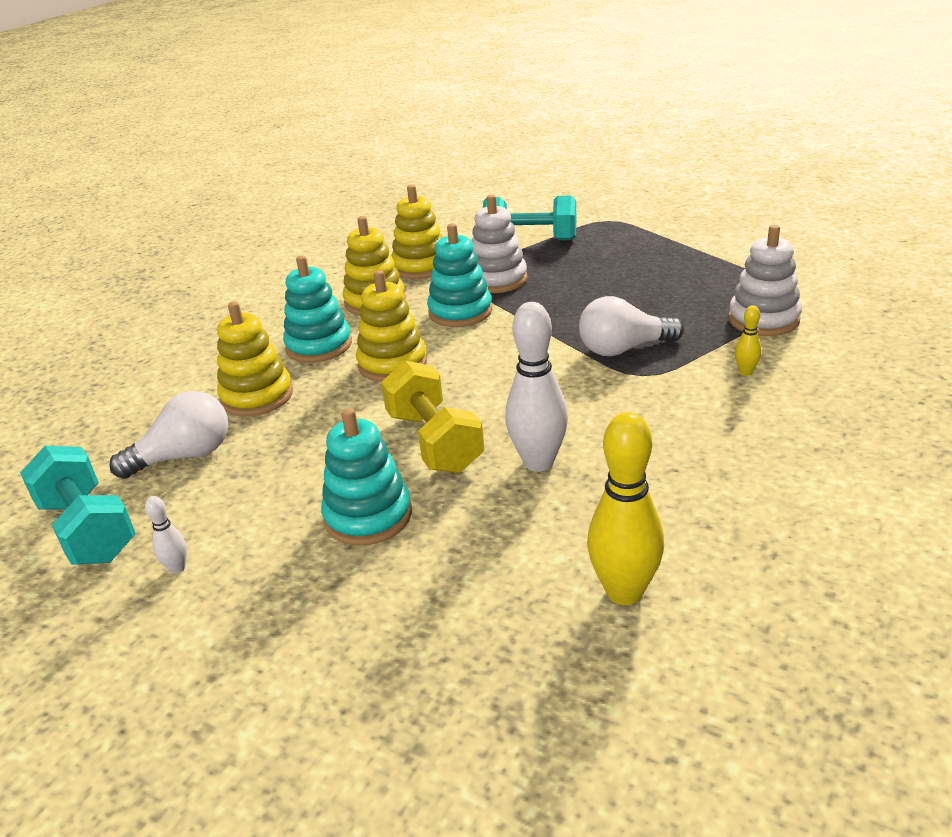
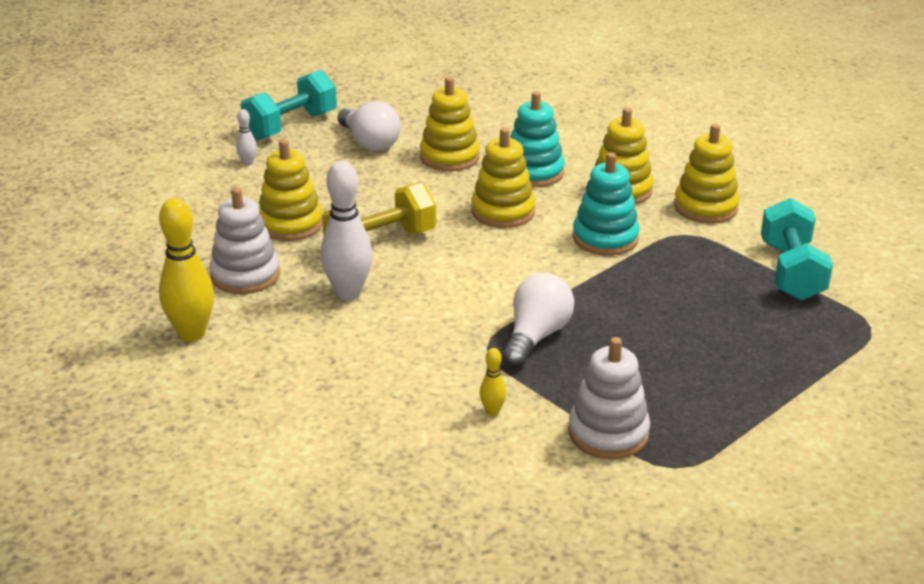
camera: 80 degrees right, 0 degrees up
(368, 516) = (290, 224): turquoise stacking toy -> yellow stacking toy
(497, 280) = (682, 255): white stacking toy -> white stacking toy (245, 275)
(623, 349) = (536, 336): white light bulb -> white light bulb turned 45 degrees clockwise

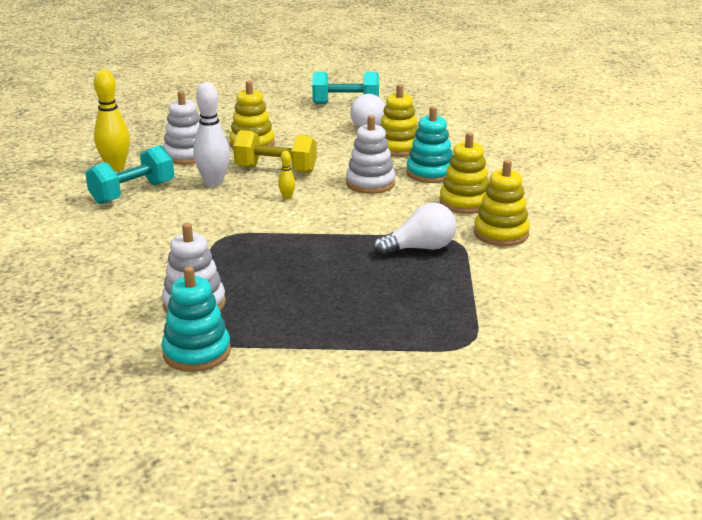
camera: 45 degrees right, 5 degrees down
(248, 163) = (289, 112): white bowling pin -> none
(492, 411) = (164, 263): yellow bowling pin -> yellow bowling pin (287, 197)
(503, 211) = (370, 183): yellow stacking toy -> white stacking toy
(536, 336) = (258, 244): white light bulb -> white light bulb (420, 248)
(605, 238) = (400, 220): turquoise stacking toy -> turquoise stacking toy (197, 352)
(791, 272) = (481, 290): turquoise dumbbell -> turquoise dumbbell (133, 193)

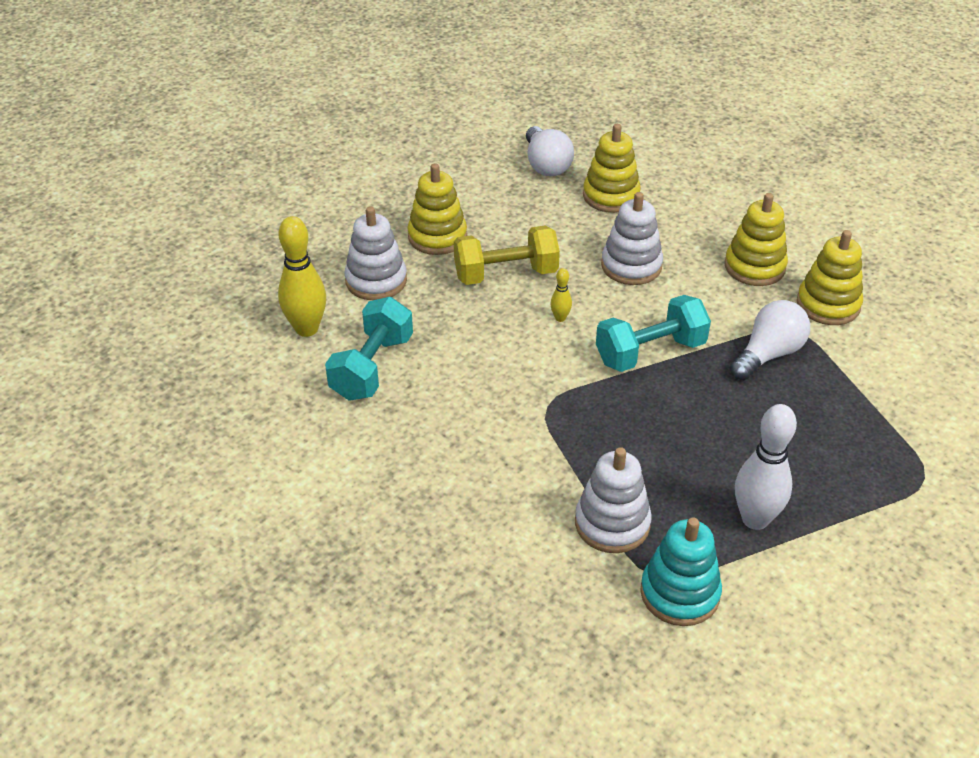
camera: 25 degrees left, 15 degrees up
(214, 183) = (454, 320): white bowling pin -> white bowling pin (755, 519)
(345, 104) = (485, 132): turquoise dumbbell -> turquoise dumbbell (650, 352)
(430, 173) = (680, 229): turquoise stacking toy -> none

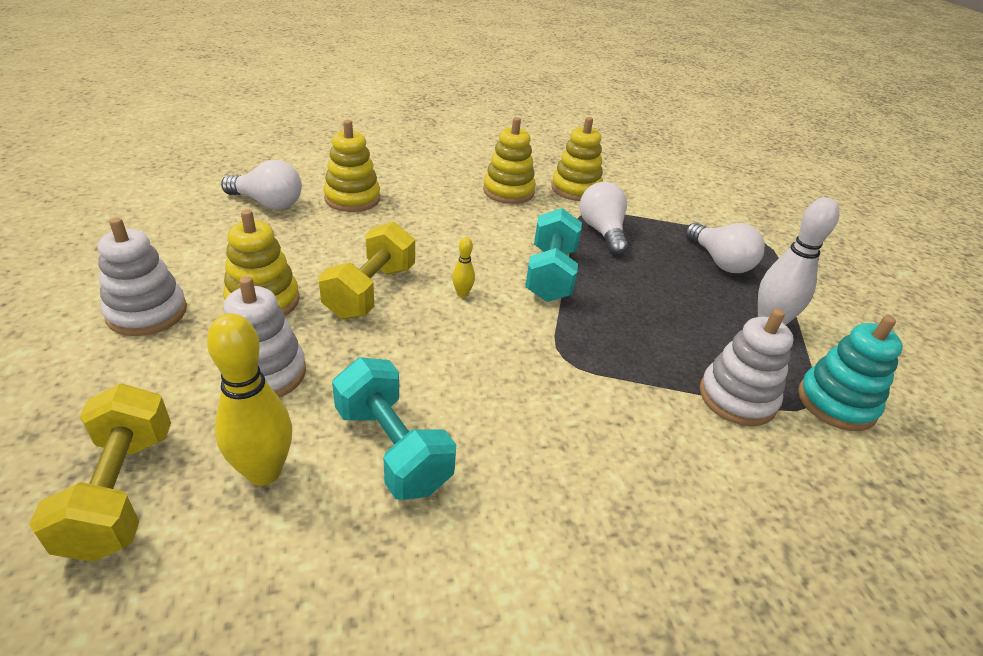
camera: 60 degrees left, 5 degrees down
(248, 290) = (120, 492): none -> yellow dumbbell
(631, 266) = (444, 232): white stacking toy -> white stacking toy (147, 313)
(829, 453) = (720, 261): none -> white light bulb

